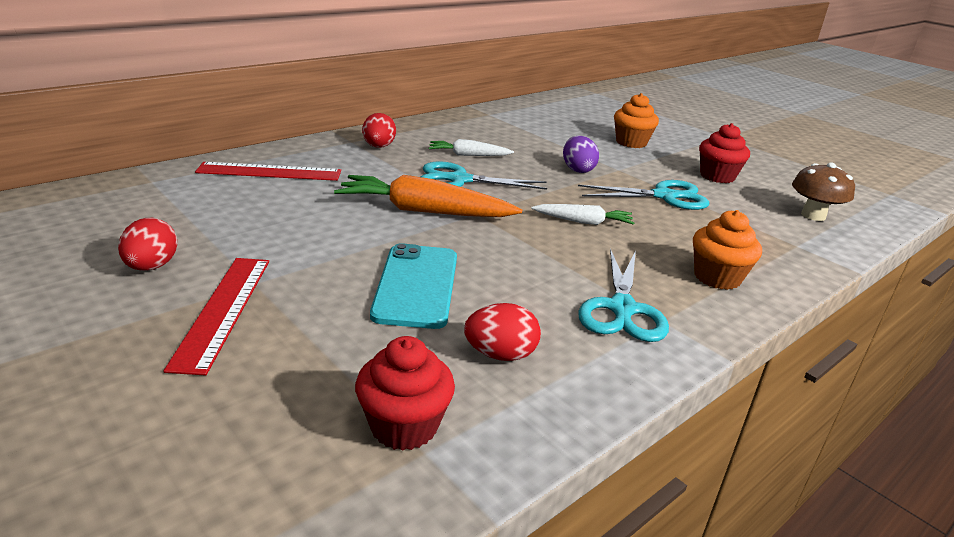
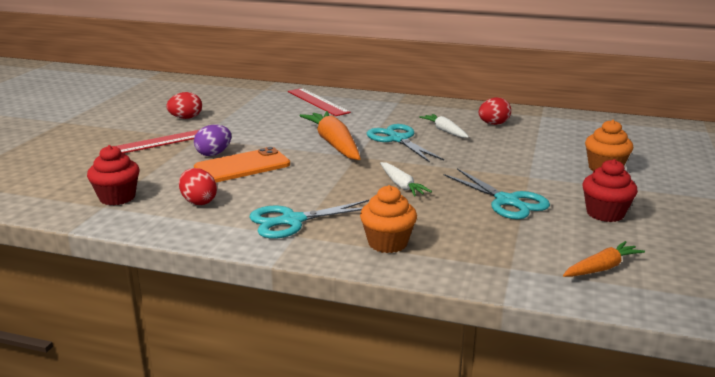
camera: 60 degrees right, 5 degrees down
(379, 147) = (405, 109): red egg -> red egg (493, 124)
(416, 285) = (242, 166): turquoise phone -> orange phone
(577, 170) = (494, 164): purple egg -> purple egg (214, 154)
(813, 215) = (601, 268): brown mushroom -> orange carrot

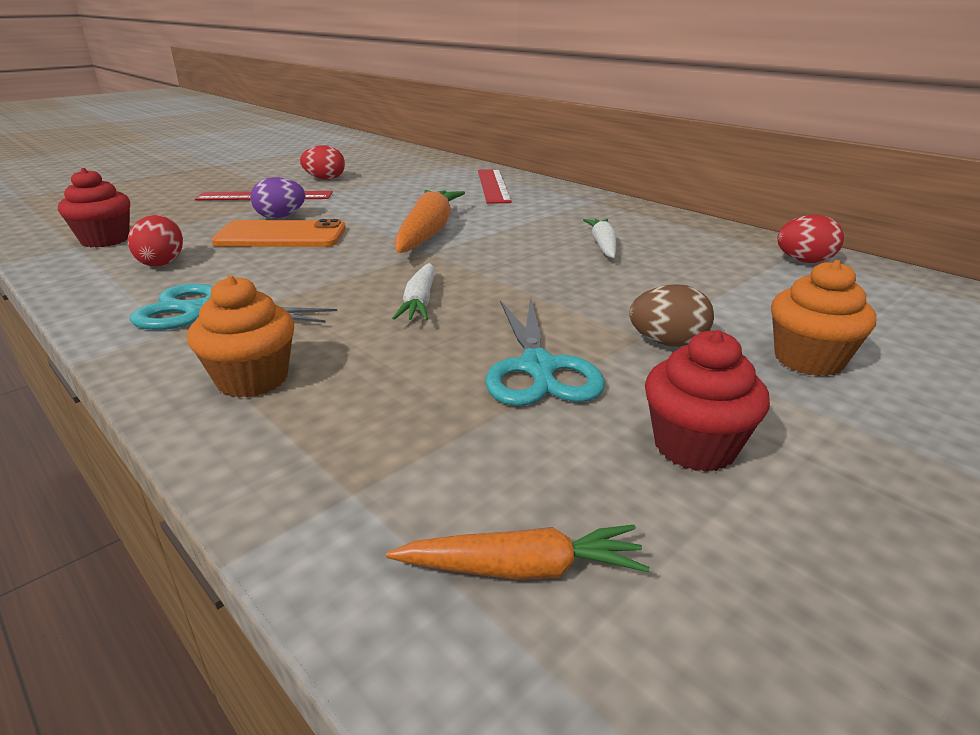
camera: 30 degrees right, 5 degrees up
(397, 139) = (518, 243): turquoise scissors -> none
(493, 124) = (693, 250): red egg -> red egg (804, 261)
(544, 175) = (667, 343): none -> brown egg

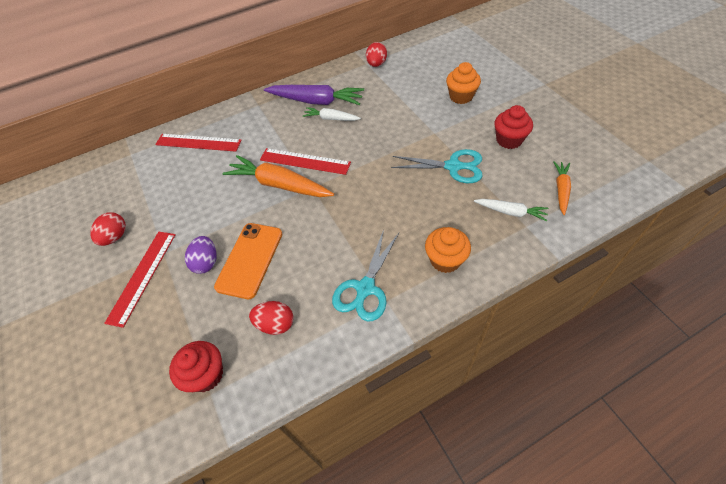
camera: 70 degrees left, 25 degrees up
(420, 302) = (380, 197): white carrot -> white carrot (510, 212)
(486, 241) = (305, 161): none -> red ruler
(638, 231) = (316, 101): none -> purple carrot
(667, 343) = (441, 126): brown egg -> none

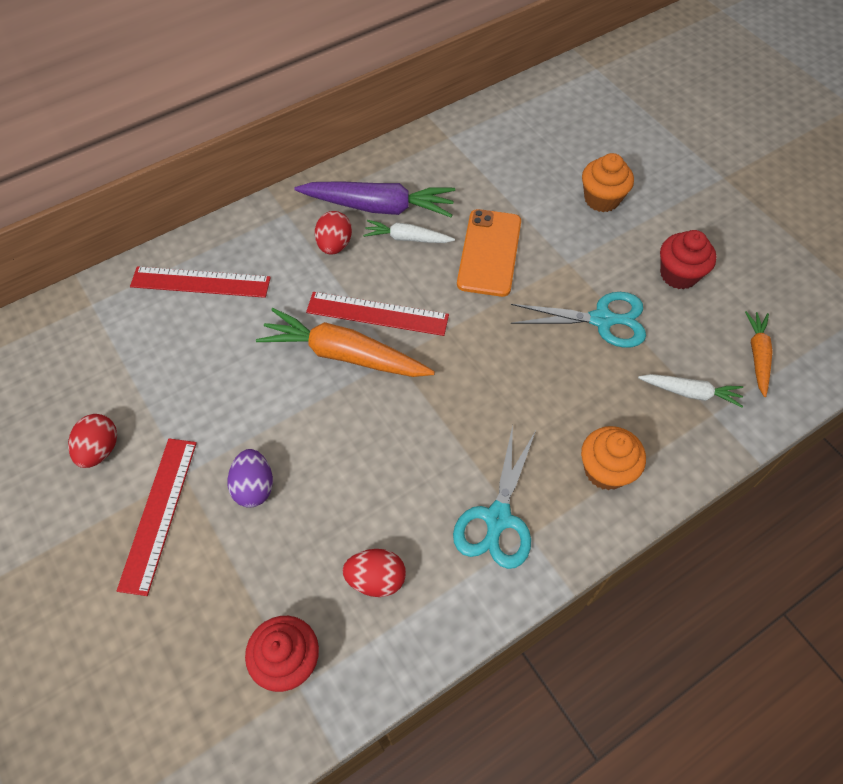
camera: 10 degrees left, 5 degrees up
(250, 260) = (320, 480): orange phone -> orange phone (489, 253)
(376, 64) = (465, 139): red egg -> red egg (334, 245)

